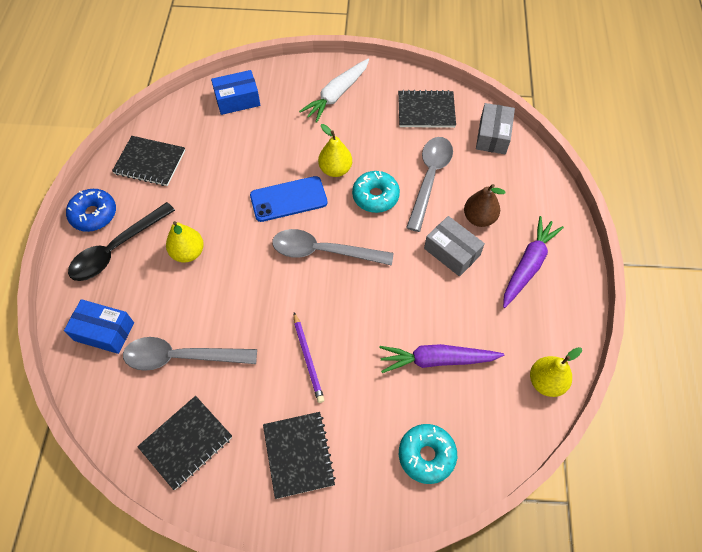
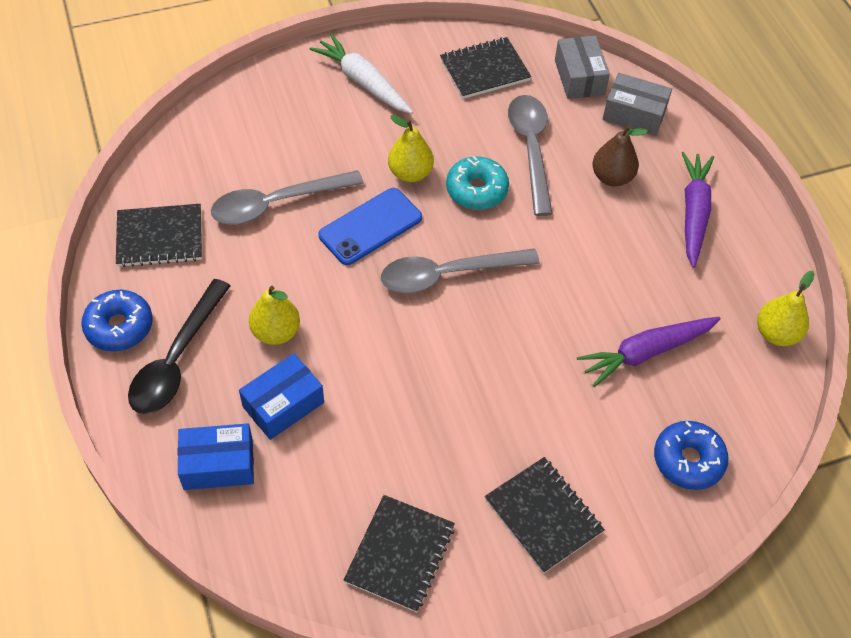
camera: 25 degrees left, 5 degrees down
(182, 357) = (338, 458): grey spoon -> grey spoon (277, 203)
(237, 100) = (235, 124): blue box -> blue box (283, 405)
(308, 358) = (495, 404): purple pencil -> none
(336, 95) = (363, 82): white carrot -> white carrot turned 120 degrees clockwise
(426, 455) = (688, 460): turquoise donut -> blue donut
(451, 252) = (600, 226): grey box -> grey box (634, 114)

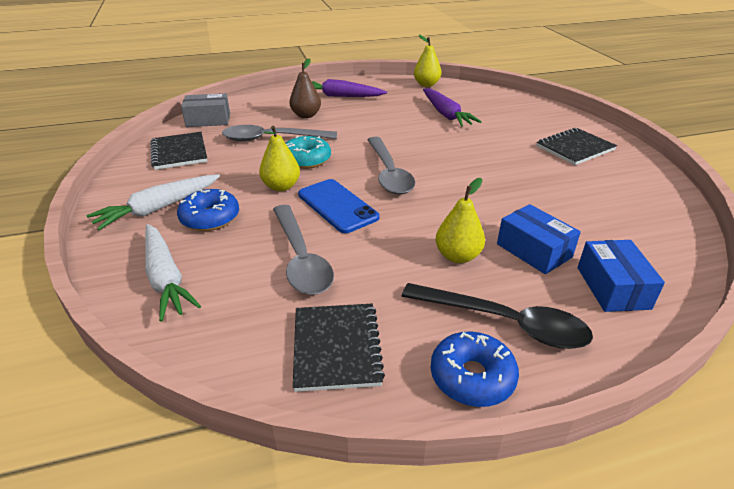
camera: 85 degrees left, 20 degrees down
(252, 114) = (165, 278): none -> white carrot
(400, 554) = (636, 197): black notebook -> none
(634, 114) = (252, 106): grey box -> none
(688, 460) = (516, 109): blue donut -> blue donut (210, 218)

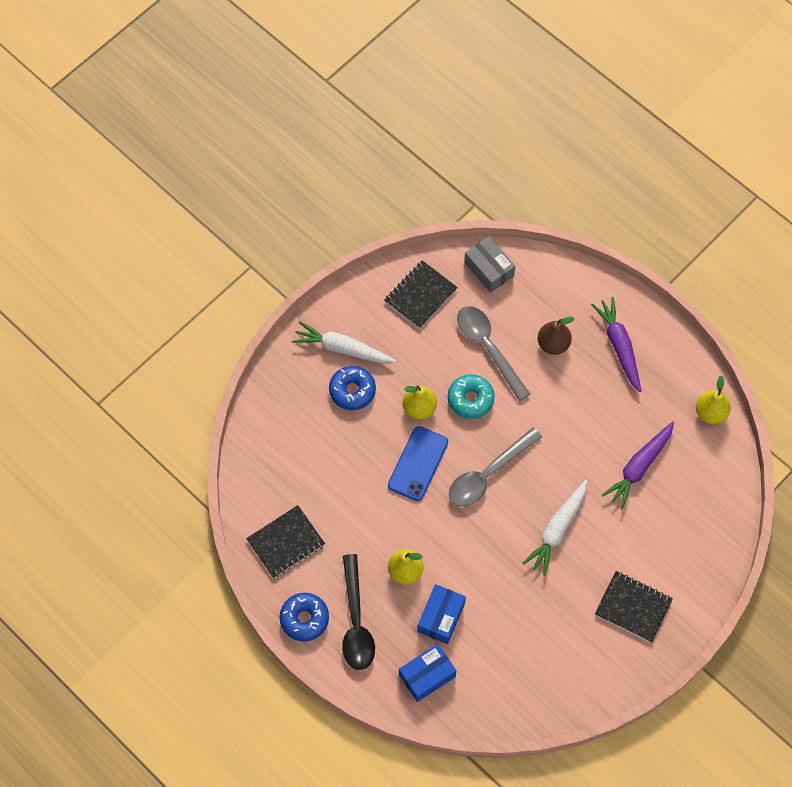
camera: 60 degrees right, 30 degrees up
(165, 278) = (283, 414): white carrot -> white carrot (557, 530)
(301, 258) = (346, 477): grey spoon -> none

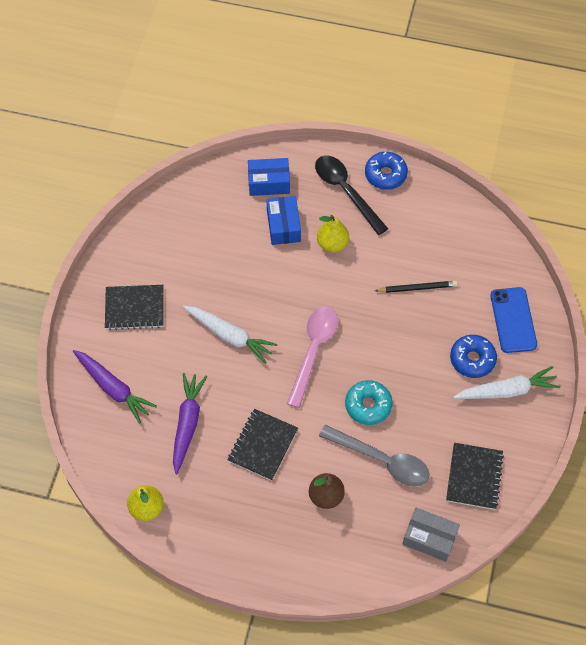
camera: 150 degrees right, 5 degrees down
(286, 542) = (438, 218): black notebook -> black notebook (263, 445)
(355, 483) = (417, 288): none -> black pencil
(418, 464) = (377, 329): blue phone -> blue phone (513, 320)
(419, 408) = (406, 375): yellow pear -> none
(427, 675) = (269, 183): blue box -> blue box turned 60 degrees clockwise
(488, 474) = (313, 351): grey spoon -> pink spoon
(557, 530) = (230, 336): white carrot -> white carrot turned 120 degrees clockwise
(619, 346) = (264, 528): purple carrot -> purple carrot (113, 388)

